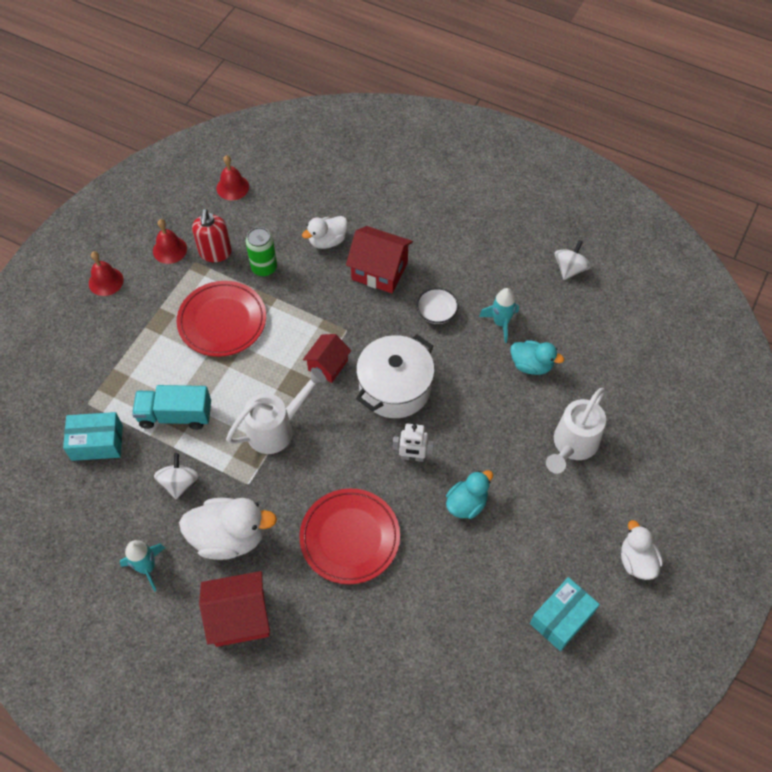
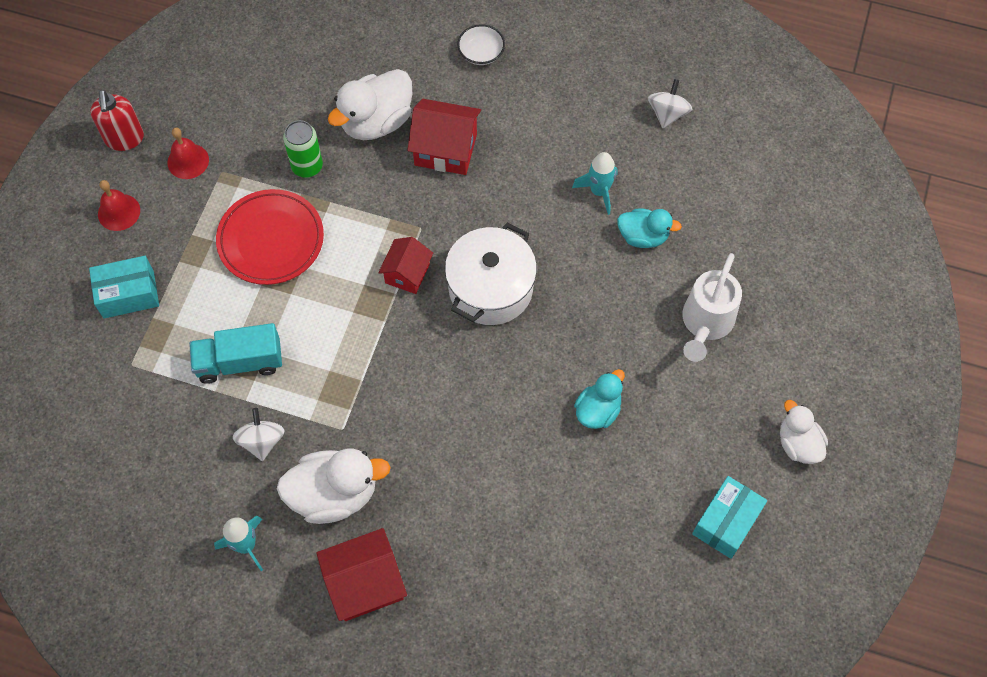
camera: 10 degrees left, 5 degrees up
(97, 442) = (153, 409): turquoise box -> turquoise box (128, 294)
(215, 253) = (244, 157): red soap dispenser -> red soap dispenser (124, 139)
(232, 187) = (247, 71): red bell -> none
(276, 429) = (362, 359): white watering can -> none
(327, 241) = (376, 122): white duck -> white duck, size x1.62
(350, 538) = (473, 472): red plate -> none
(412, 457) = (526, 366): white robot -> none
(436, 312) = (522, 190): white bowl -> white bowl (481, 53)

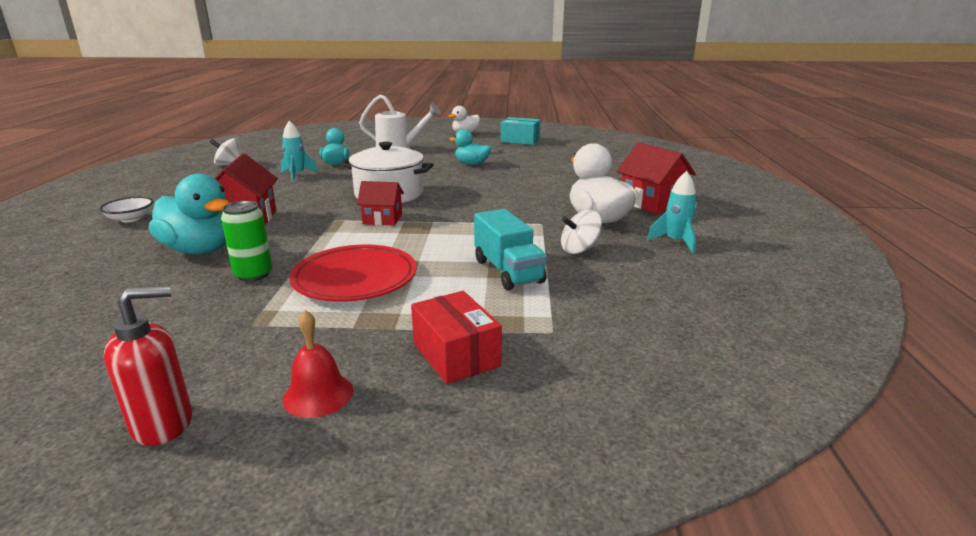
camera: 105 degrees left, 40 degrees down
(128, 294) = (456, 355): turquoise box -> red box
(188, 161) = (228, 352): red bell -> none
(376, 122) = (200, 250): white duck -> turquoise duck

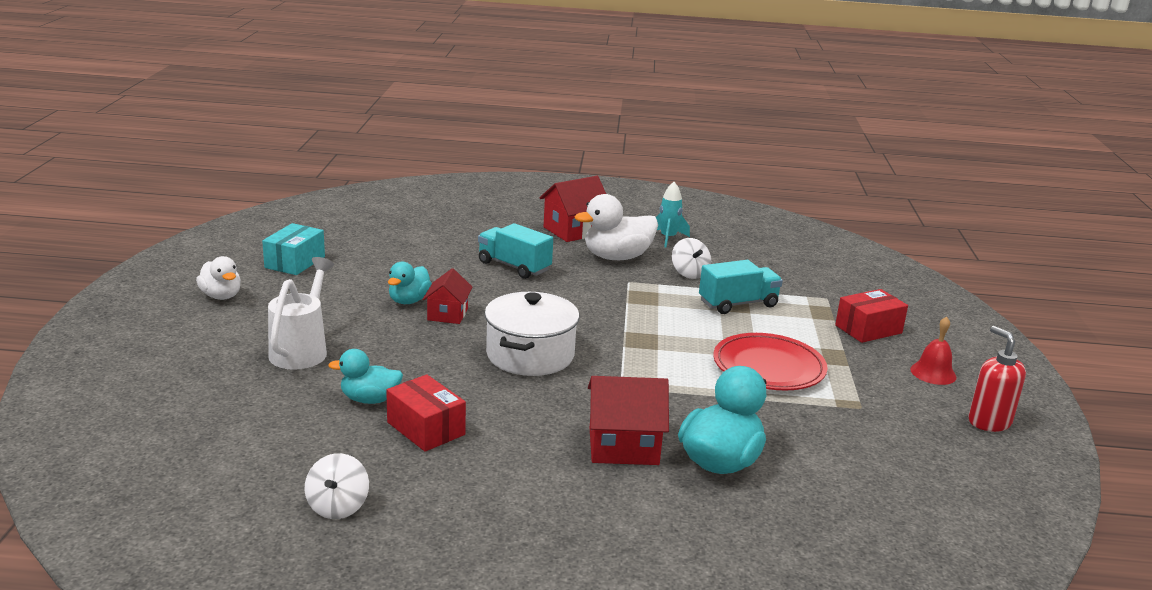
camera: 90 degrees left, 0 degrees up
(131, 219) = (620, 545): white bowl -> none
(253, 274) = (773, 419): green can -> none
(297, 175) = (426, 428): turquoise rocket -> red box
(382, 219) = (618, 358): red house -> red house (447, 314)
(549, 186) = (514, 266): none -> turquoise truck

